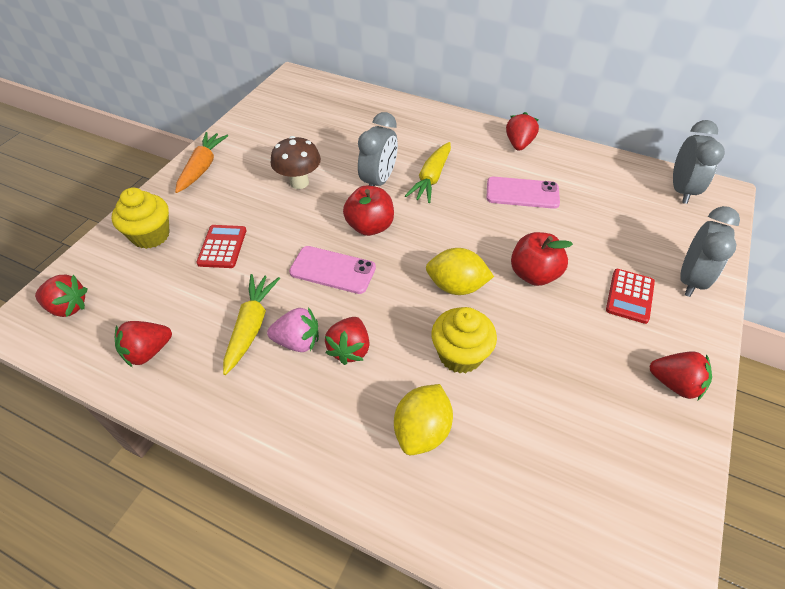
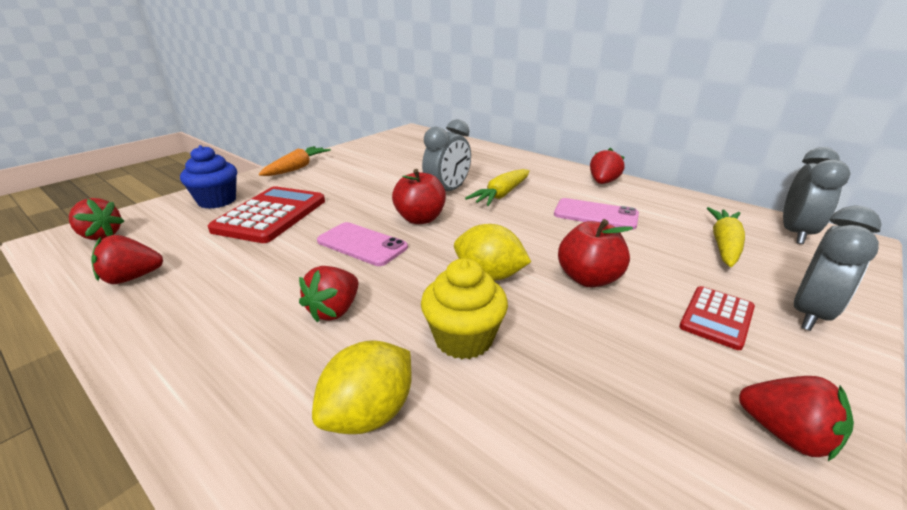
camera: 15 degrees right, 20 degrees down
(151, 235) = (217, 201): yellow cupcake -> blue cupcake
(222, 247) = (271, 215): red calculator -> red calculator, size x1.80
(251, 326) = (247, 274): yellow carrot -> yellow carrot (724, 245)
(297, 341) = (283, 294): pink strawberry -> none
(299, 182) = (373, 184): brown mushroom -> none

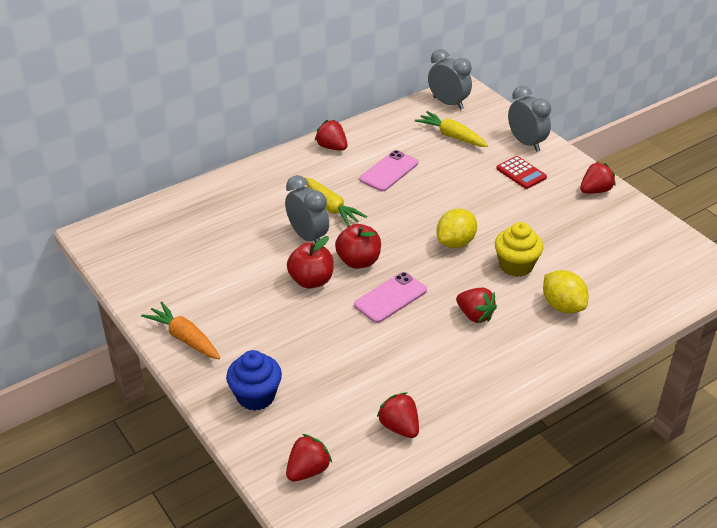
camera: 75 degrees left, 10 degrees up
(132, 278) = (399, 427): red strawberry -> red strawberry turned 150 degrees clockwise
(271, 215) = (311, 353): red calculator -> none
(588, 278) = (472, 203): red apple -> red apple (311, 281)

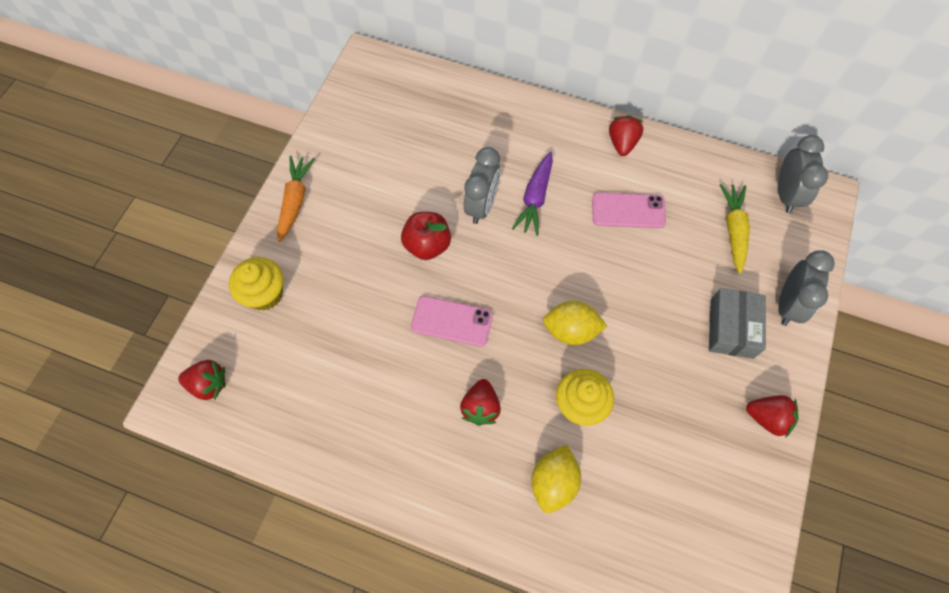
camera: 55 degrees right, 25 degrees up
(256, 396) = (264, 294): blue cupcake -> yellow cupcake
(331, 208) = (535, 198): yellow carrot -> purple carrot
(358, 261) = (480, 265): red apple -> none
(399, 427) = (298, 426): red strawberry -> none
(521, 173) = (731, 328): red calculator -> grey box

